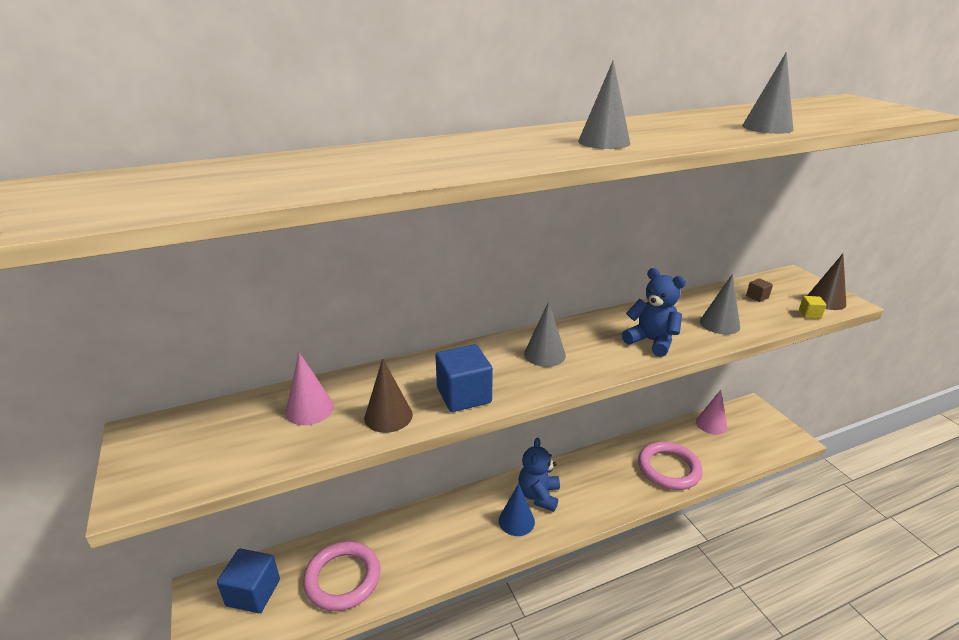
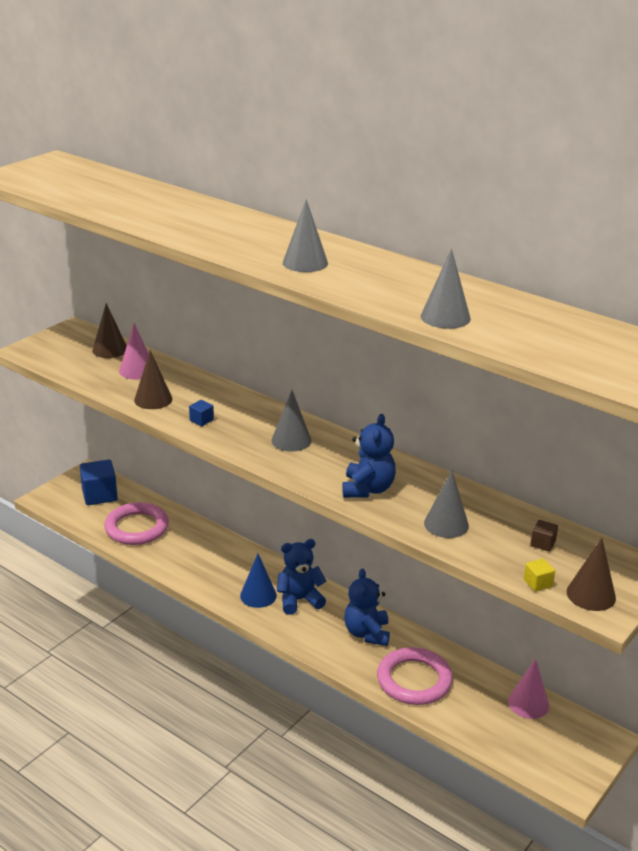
camera: 60 degrees right, 0 degrees up
(234, 416) = (110, 349): none -> brown cone
(464, 395) = (201, 420): blue cube -> blue cube, size x0.47
(602, 472) = (367, 633): none -> blue teddy bear

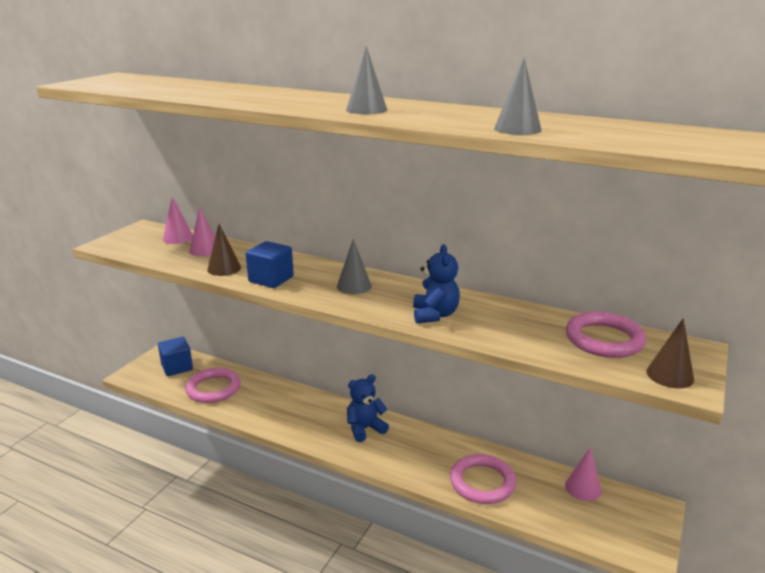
camera: 10 degrees left, 5 degrees down
(110, 349) = (178, 238): brown cone -> pink cone
(201, 420) = (271, 279): blue cube -> blue cube, size x2.14
(258, 595) = (329, 430): blue cone -> none
(367, 633) = (429, 448): blue teddy bear -> none
(446, 524) = (515, 334): grey cone -> none
(537, 583) = (619, 371): yellow cube -> none
(542, 543) = (604, 339): brown cube -> pink ring

